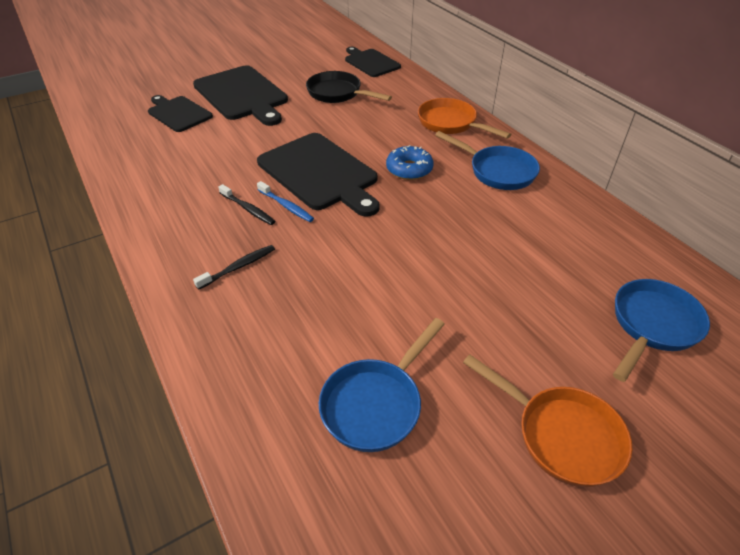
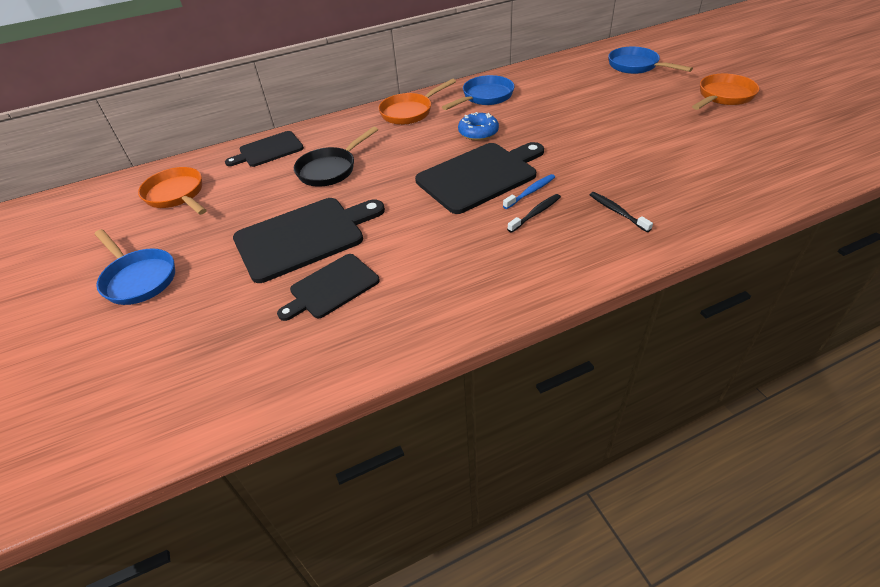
camera: 80 degrees left, 0 degrees up
(307, 40) = (177, 195): none -> orange pan
(376, 403) = (729, 148): blue pan -> blue pan (138, 278)

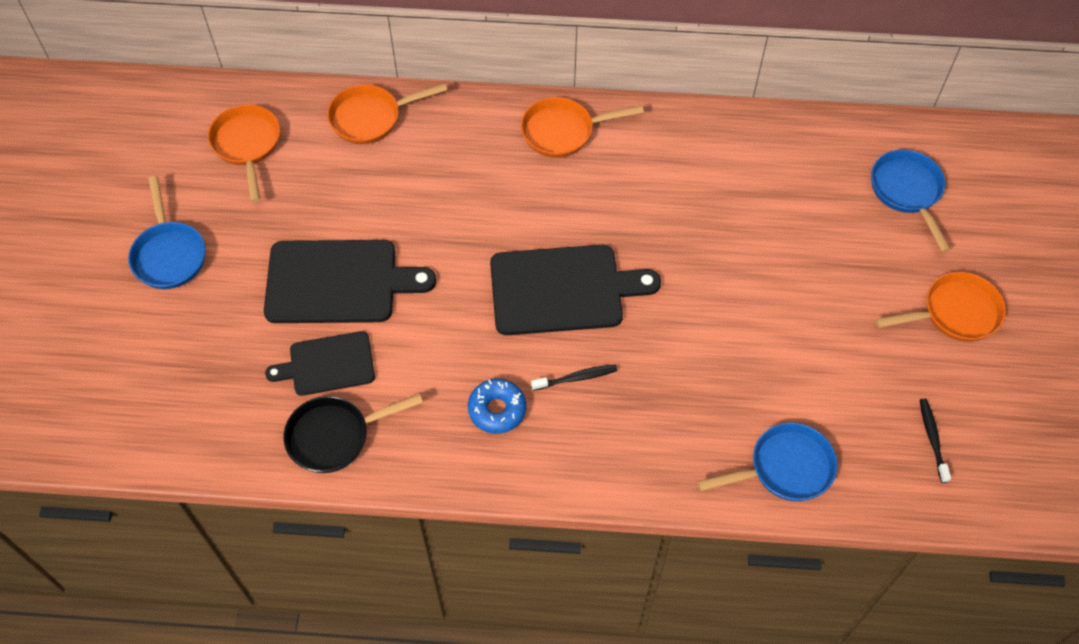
camera: 25 degrees right, 15 degrees up
(268, 150) = (371, 118): black cutting board -> orange pan
(330, 169) = (417, 190): black pan -> black pan (335, 436)
(478, 132) = (613, 215): blue donut -> blue donut (497, 410)
(485, 97) = (669, 151): blue pan -> blue pan (784, 468)
(530, 192) = (595, 344): blue toothbrush -> none
(617, 212) = (657, 423): black toothbrush -> black toothbrush (932, 439)

